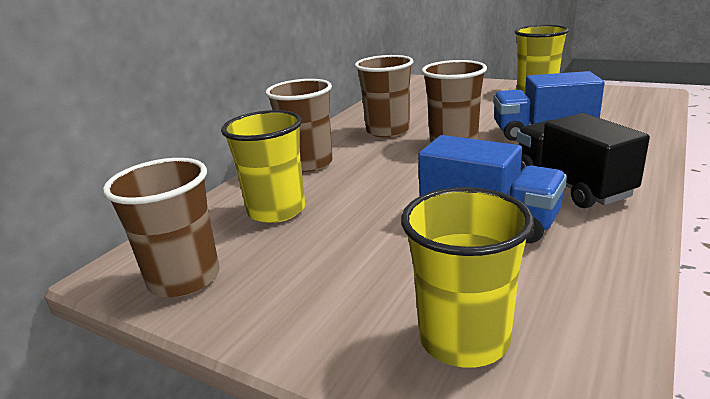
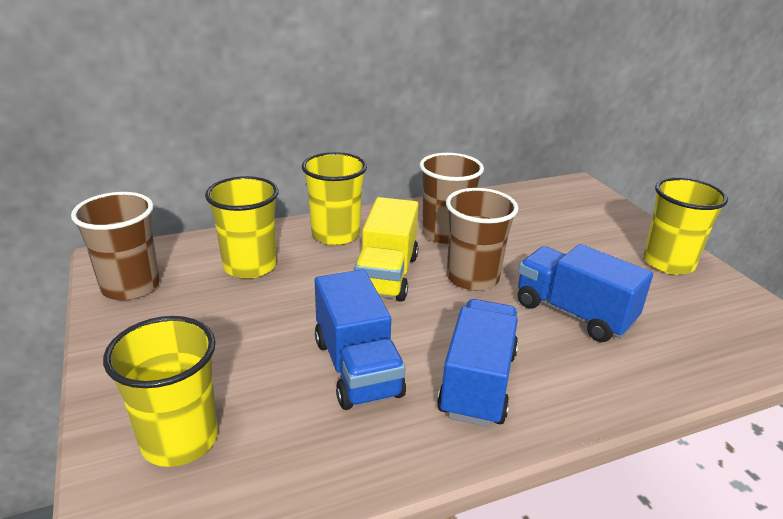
camera: 35 degrees right, 5 degrees up
(308, 163) = (335, 235): brown cup -> yellow cup
(396, 166) = (386, 275): none -> yellow truck
(571, 185) = (477, 383): black truck -> blue truck

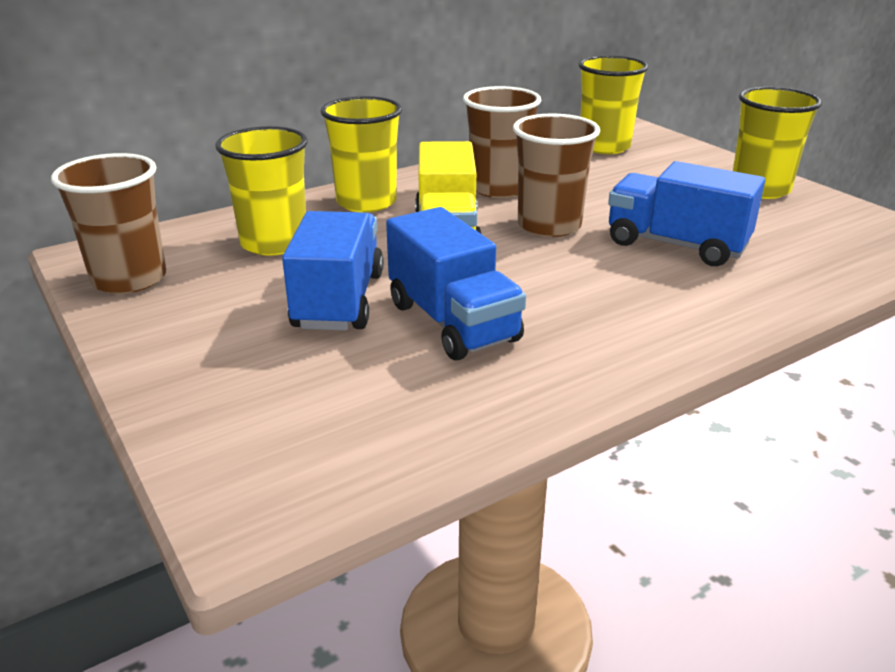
camera: 10 degrees left, 0 degrees up
(179, 439) = (270, 414): yellow cup -> yellow cup (604, 147)
(477, 383) = (597, 319): blue truck -> blue truck (338, 300)

